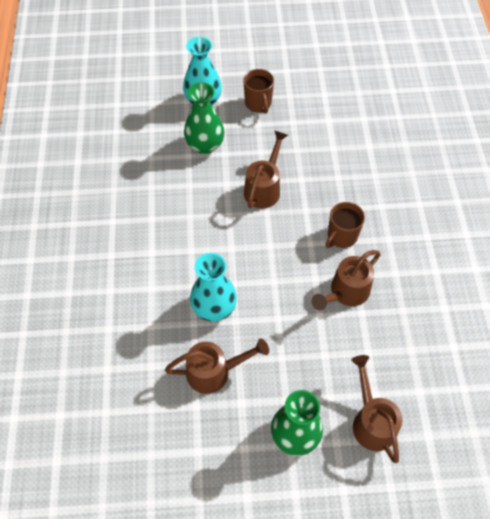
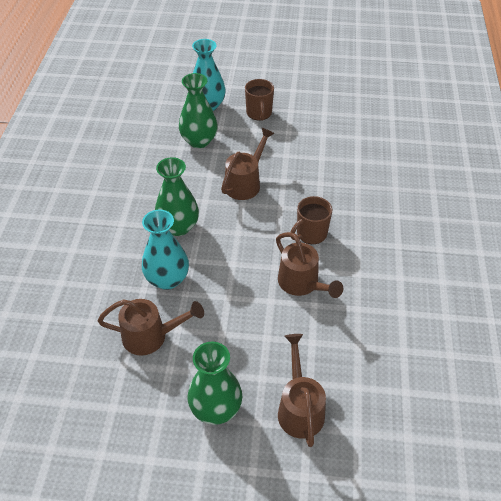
camera: 10 degrees right, 10 degrees down
(210, 248) = (178, 227): none -> green vase
(345, 292) = (302, 284): brown watering can -> brown watering can turned 90 degrees counterclockwise

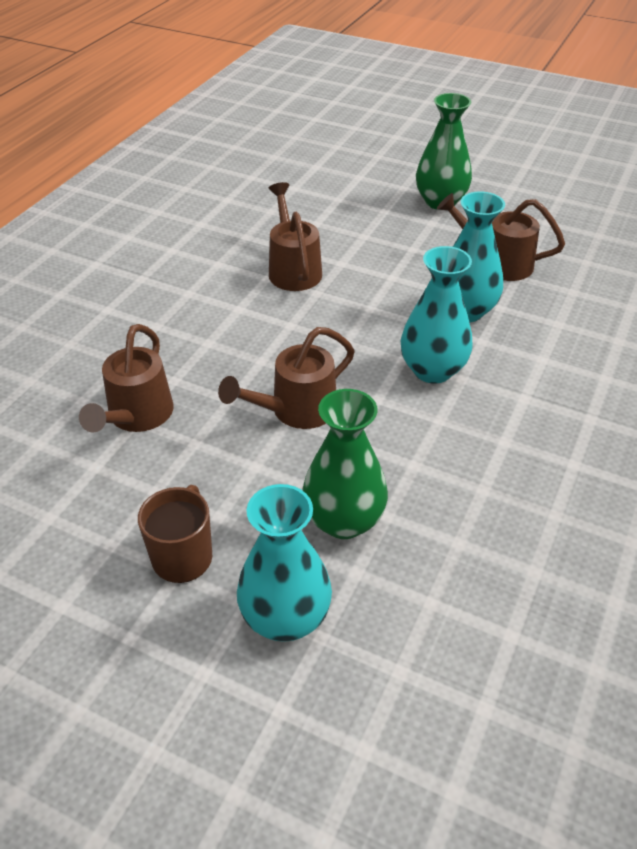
camera: 160 degrees left, 5 degrees down
(178, 227) = (432, 370): green vase -> turquoise vase
(299, 407) = (358, 187): brown watering can -> brown watering can (136, 417)
(311, 234) = (243, 316): brown mug -> none

